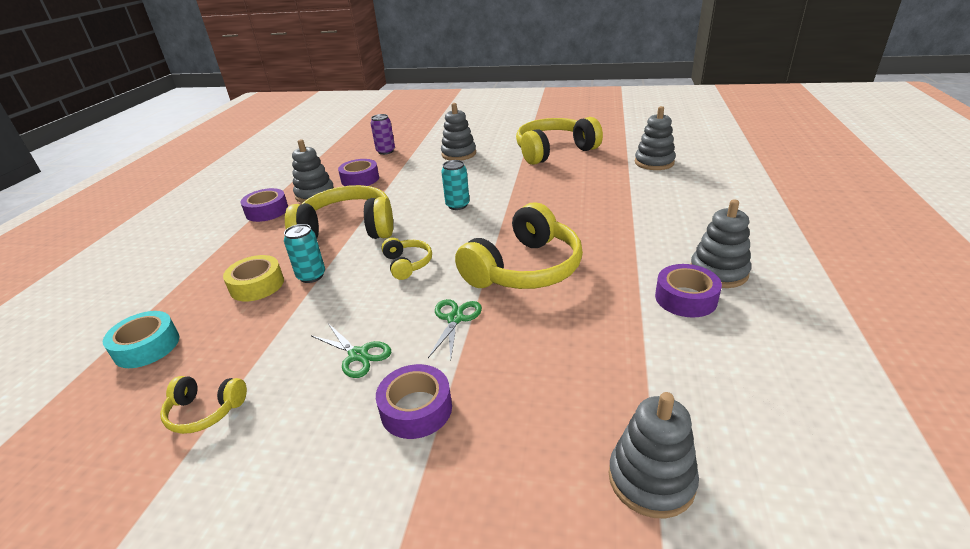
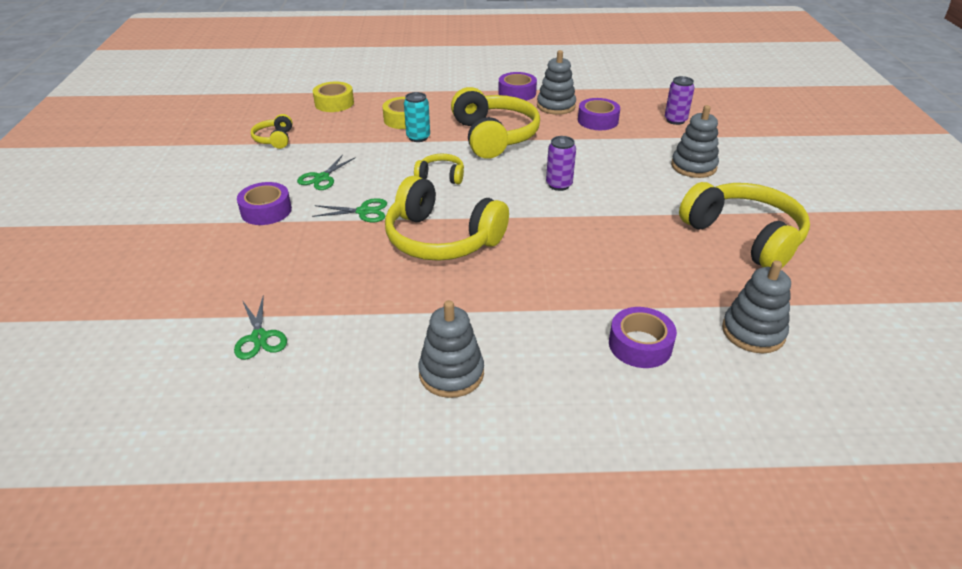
camera: 75 degrees right, 5 degrees up
(147, 347) = (334, 103): turquoise tape -> yellow tape
(407, 264) = (441, 176): yellow headphones -> yellow headphones turned 135 degrees counterclockwise
(457, 205) = (559, 185): turquoise can -> purple can
(651, 479) = (187, 315): grey stacking toy -> none
(685, 298) = (399, 344): purple tape -> purple tape (640, 345)
(689, 398) = (259, 337): none -> green scissors

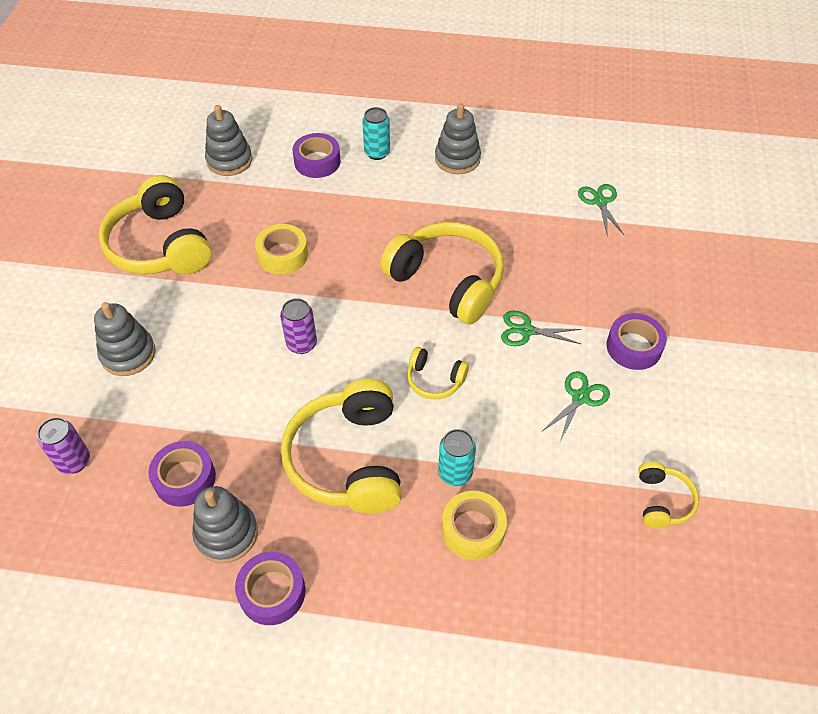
camera: 170 degrees left, 15 degrees up
(334, 103) = (588, 606): yellow tape -> yellow tape (283, 255)
(566, 368) = (377, 153): none -> turquoise can

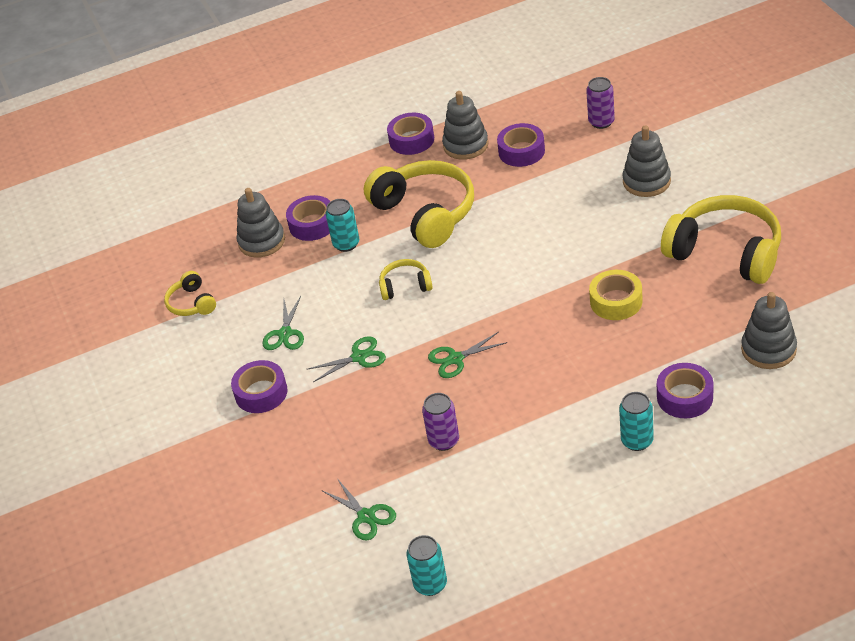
camera: 155 degrees right, 10 degrees down
(301, 344) = (528, 254): purple can -> purple can (444, 441)
(447, 281) = (455, 359): yellow headphones -> green scissors
(457, 159) = (549, 482): grey stacking toy -> grey stacking toy (262, 241)
(473, 529) = (312, 224): yellow tape -> purple tape
(582, 142) = (430, 584): none -> turquoise can

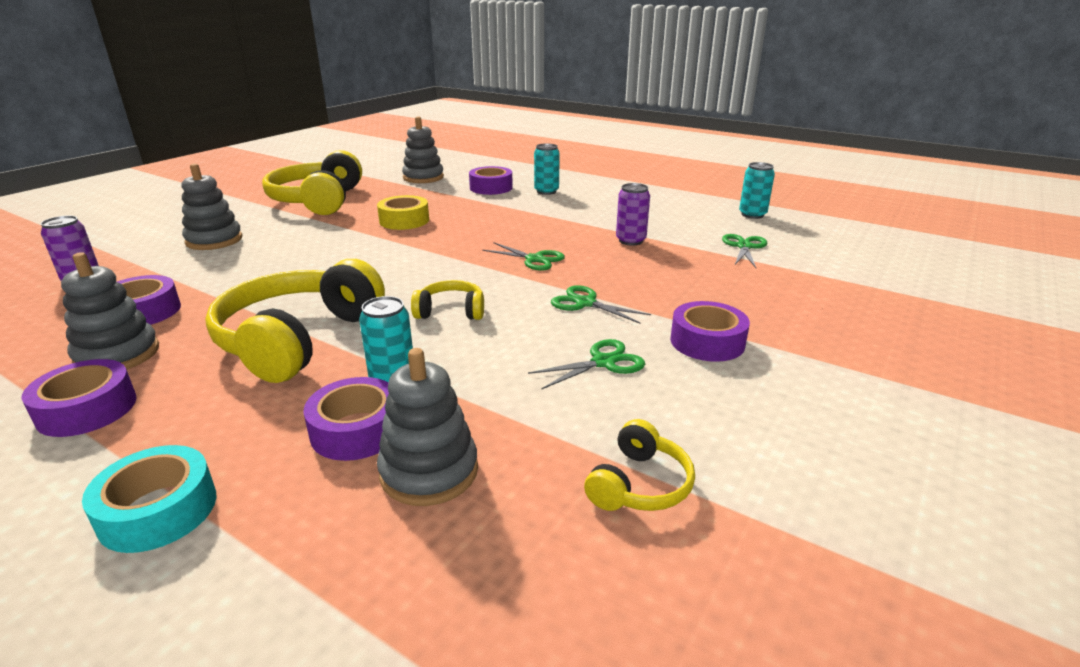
camera: 130 degrees left, 15 degrees down
(310, 165) = (158, 510): none -> turquoise tape
(405, 286) = (451, 311): yellow headphones -> yellow headphones turned 135 degrees clockwise

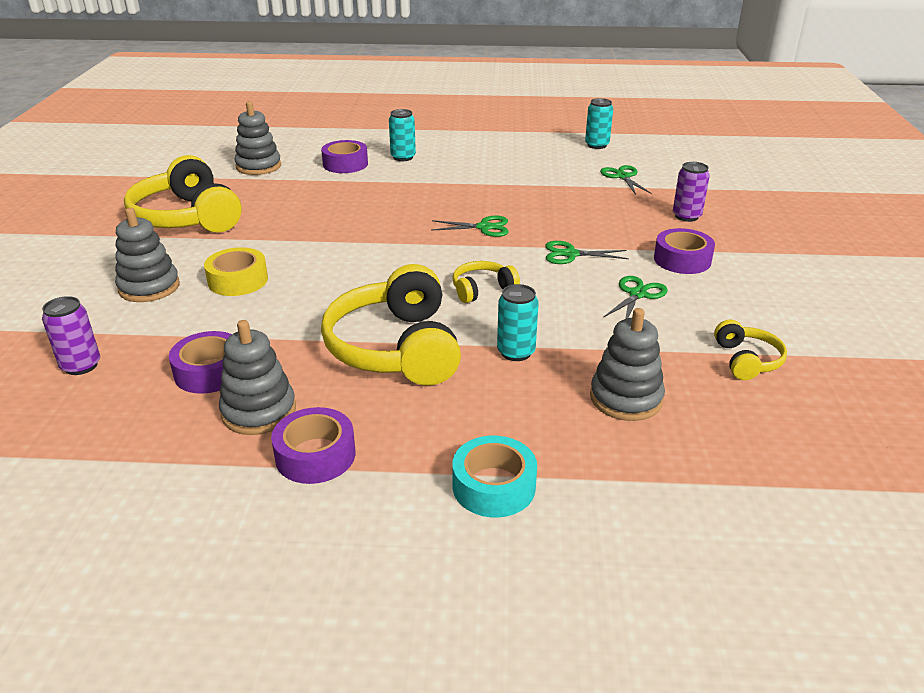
camera: 30 degrees left, 5 degrees up
(357, 430) = (544, 392): purple tape -> none
(404, 220) = (314, 218): yellow tape -> yellow tape (238, 280)
(630, 241) = (536, 191): purple can -> purple can (686, 216)

